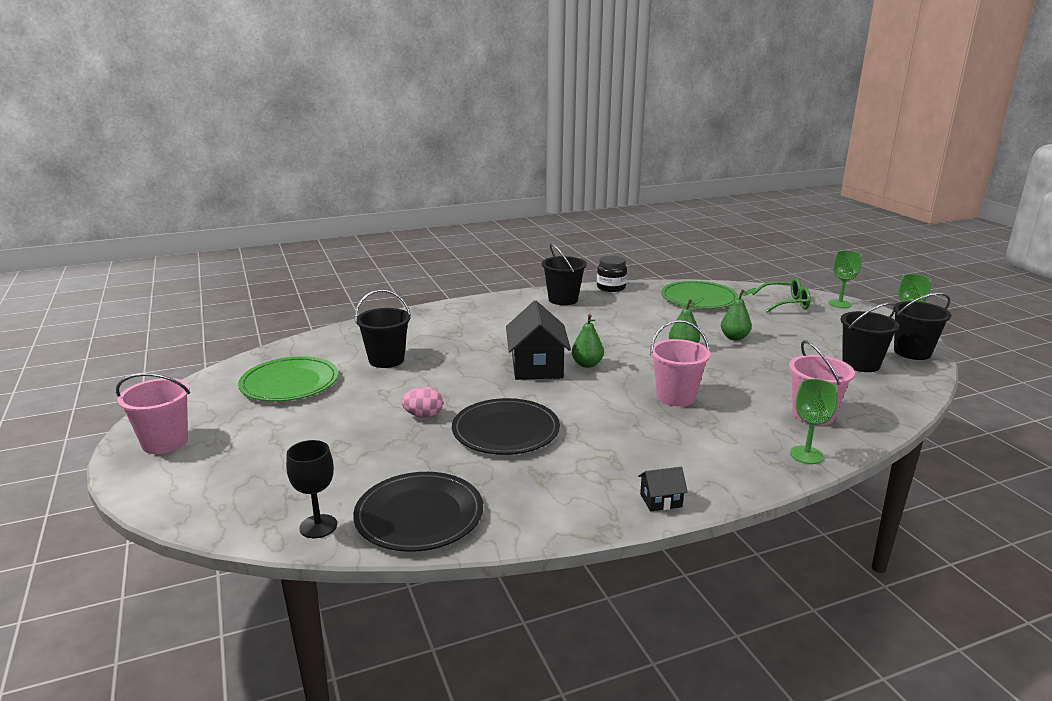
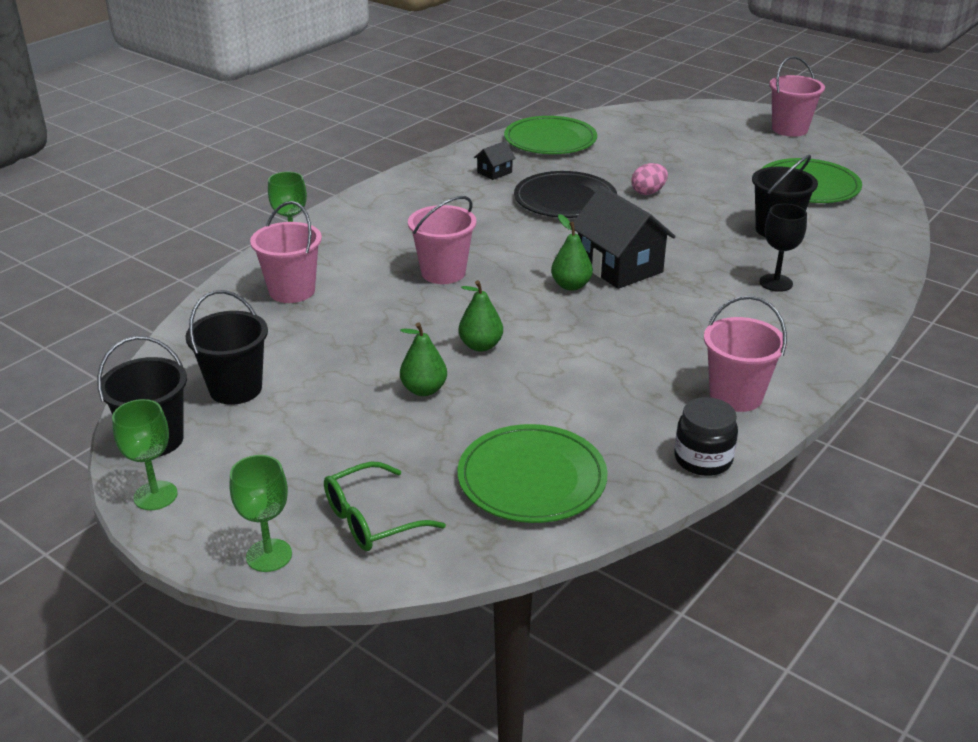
camera: 150 degrees right, 10 degrees up
(318, 526) = (600, 122): black goblet -> black goblet (776, 283)
(419, 515) = (550, 140): black plate -> green plate
(563, 299) = (736, 396): black bucket -> pink bucket
(661, 500) = (398, 186): black house -> black house (494, 172)

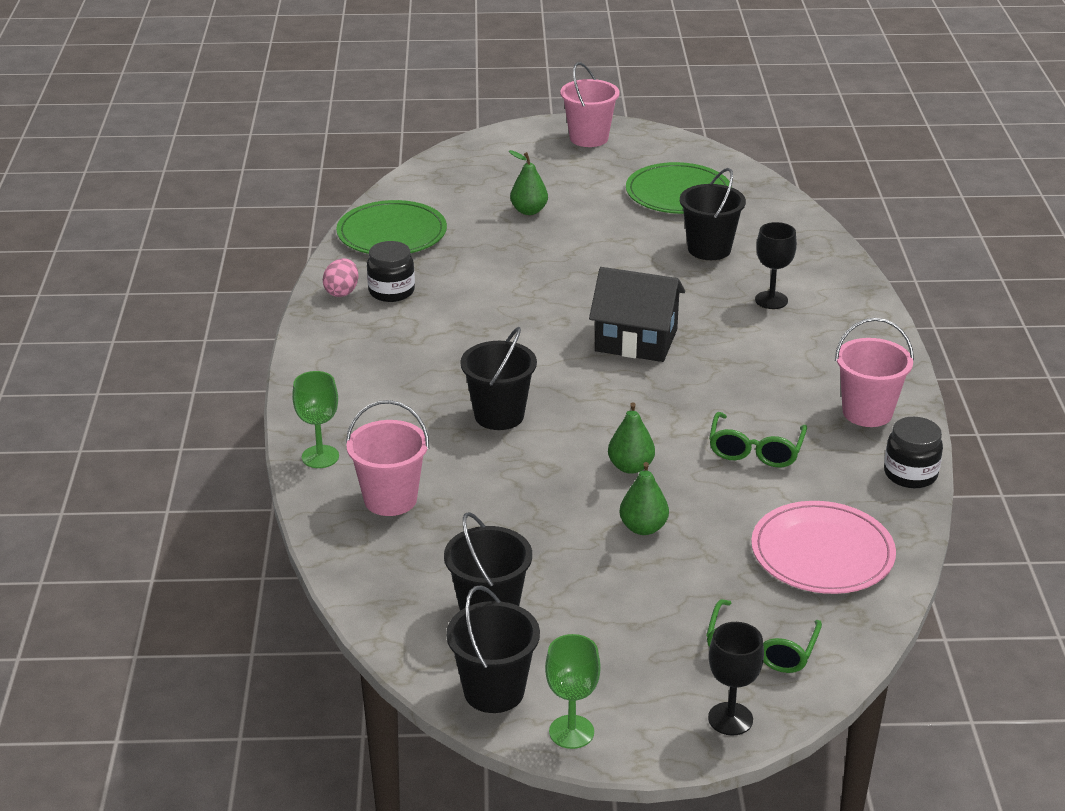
camera: 40 degrees left, 0 degrees up
(269, 555) = (730, 719): green goblet -> black goblet
(443, 272) = (499, 415): pink bucket -> black bucket
(494, 172) = (391, 291): black house -> black jar
(532, 478) = (822, 553): green plate -> pink plate
(565, 199) = (498, 293): black plate -> none
(571, 285) = (622, 377): green pear -> green pear (529, 211)
(595, 379) = (755, 450): none -> green glasses
(648, 192) = (559, 255): pink egg -> pink egg (342, 292)

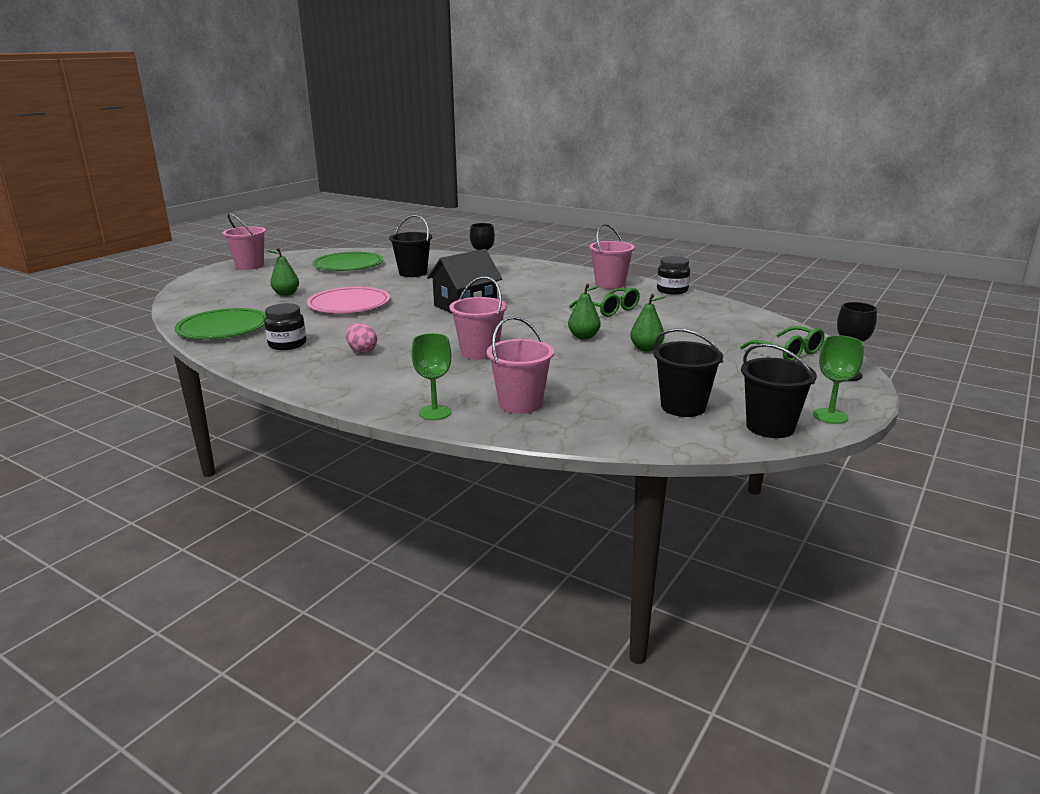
camera: 55 degrees left, 10 degrees down
(342, 292) = (254, 357): pink egg -> pink egg (362, 351)
(499, 415) = (479, 352): black bucket -> pink bucket
(822, 553) = (717, 320): pink plate -> pink plate (349, 304)

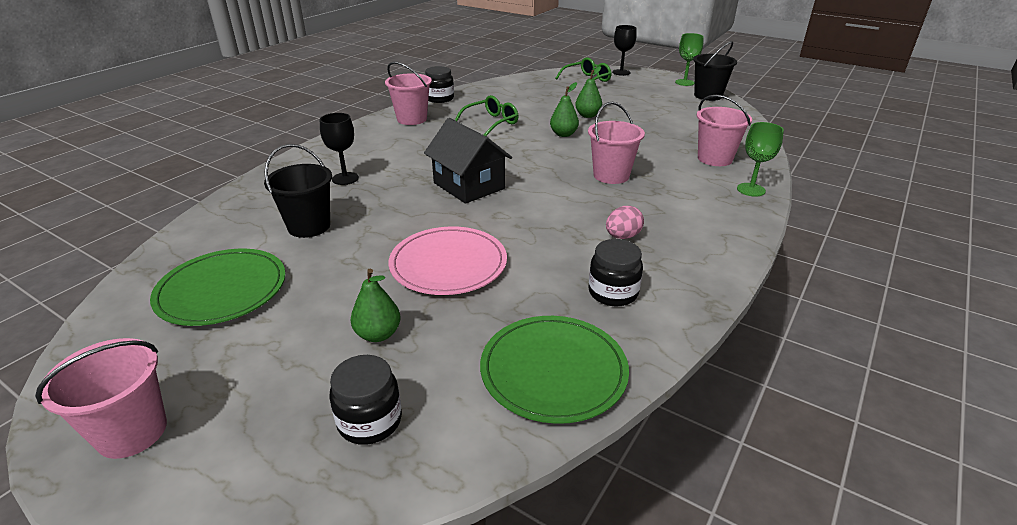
camera: 90 degrees left, 10 degrees up
(221, 296) = (370, 421): none -> black jar
(683, 407) = (691, 112): black bucket -> none

